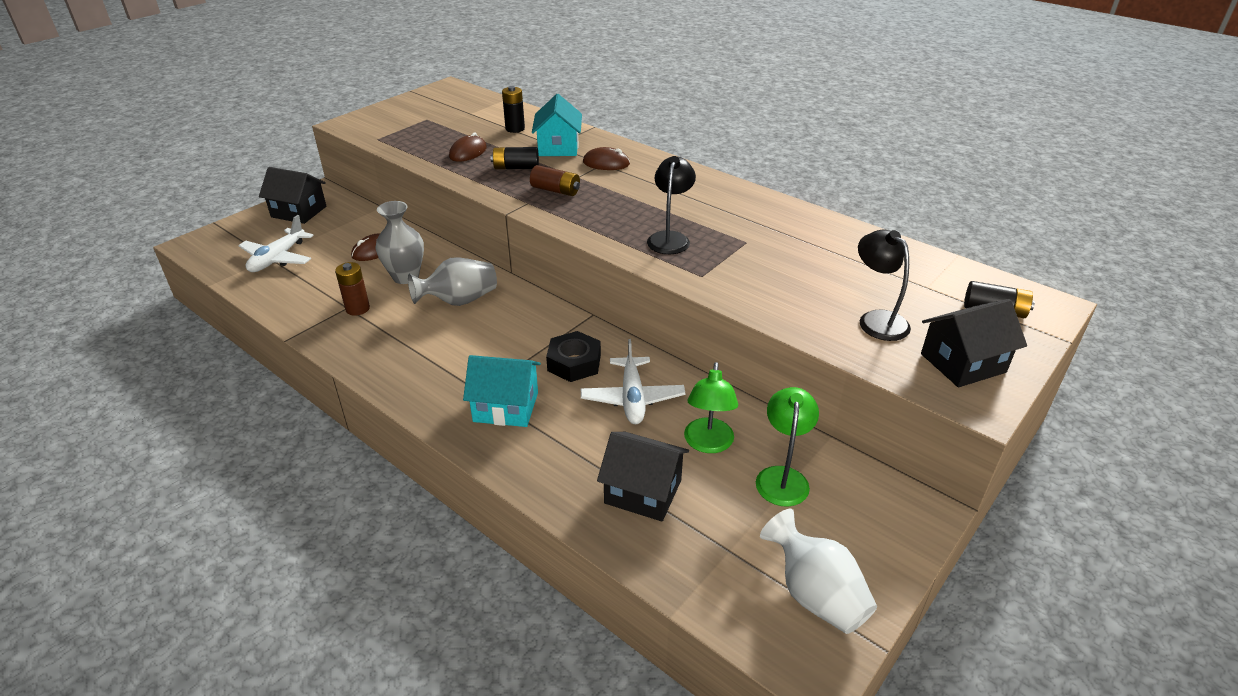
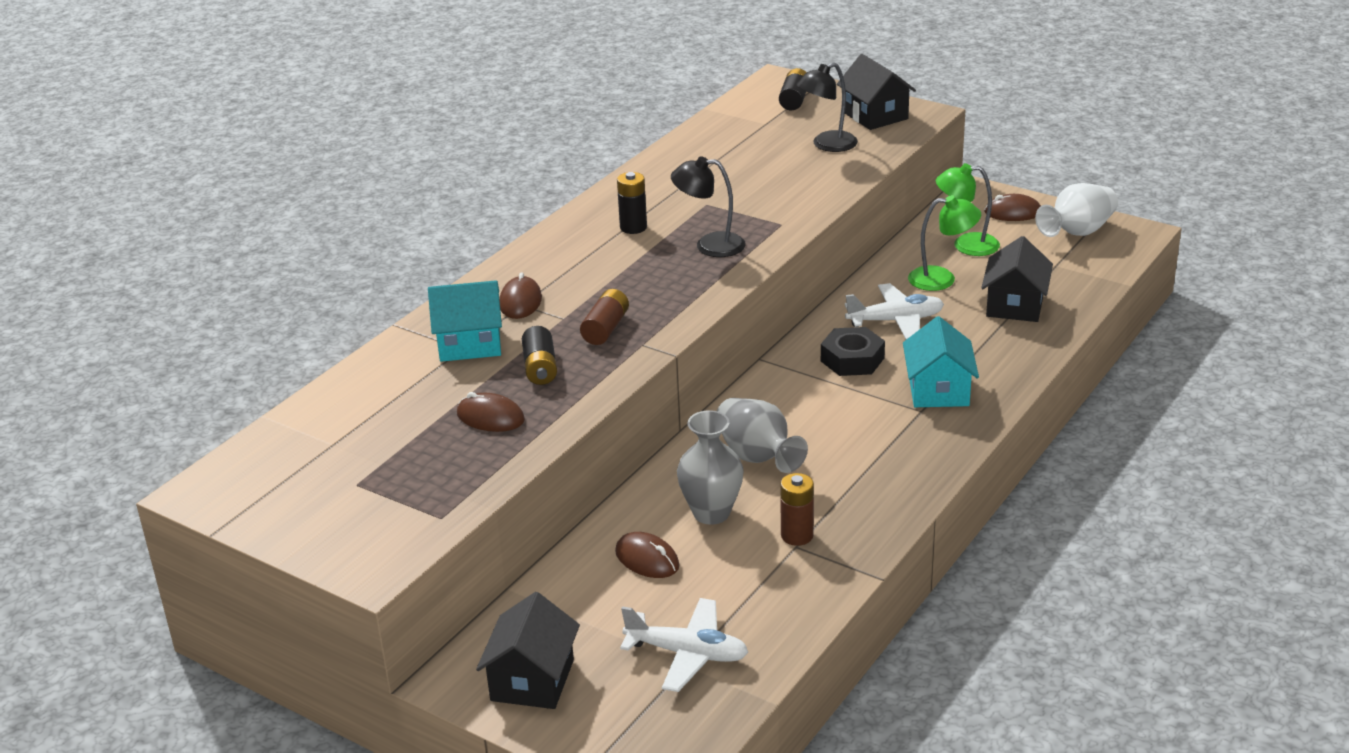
camera: 95 degrees left, 5 degrees down
(515, 129) = (401, 390): black battery -> black battery (633, 227)
(868, 537) = (1013, 212): none -> brown mouse

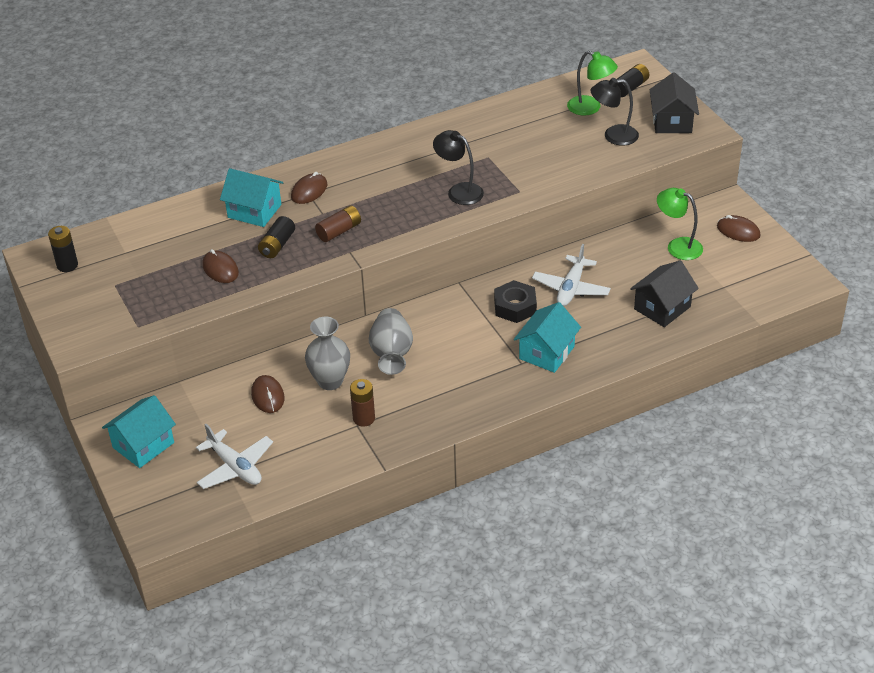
camera: 30 degrees right, 10 degrees up
(532, 680) = (143, 445): black house -> turquoise house
(633, 227) = (426, 159): black battery -> black battery (67, 265)
(895, 321) = (571, 288): white plane -> white plane turned 90 degrees clockwise
(942, 279) = (634, 267): green lamp -> green lamp (590, 108)
(1077, 232) = (767, 265): white vase -> none

